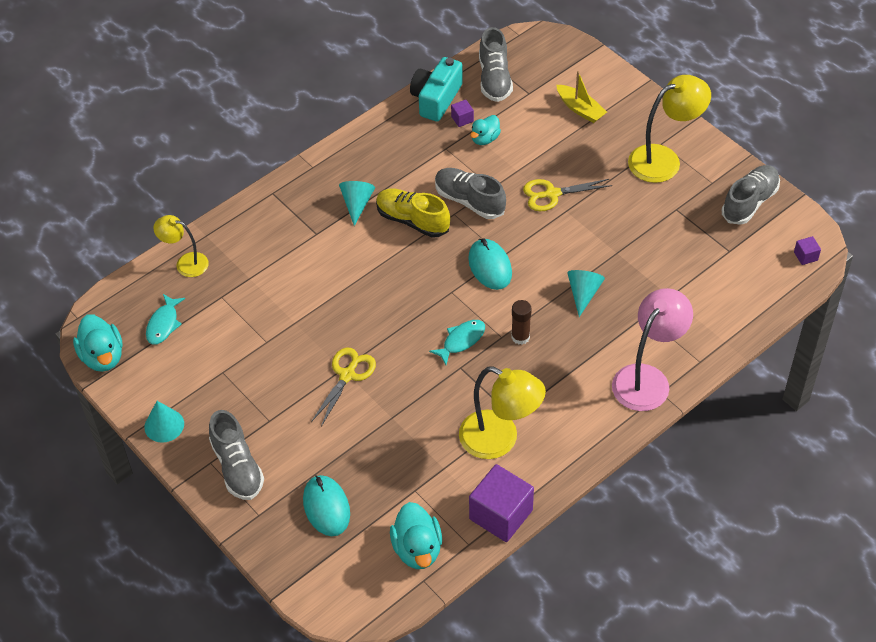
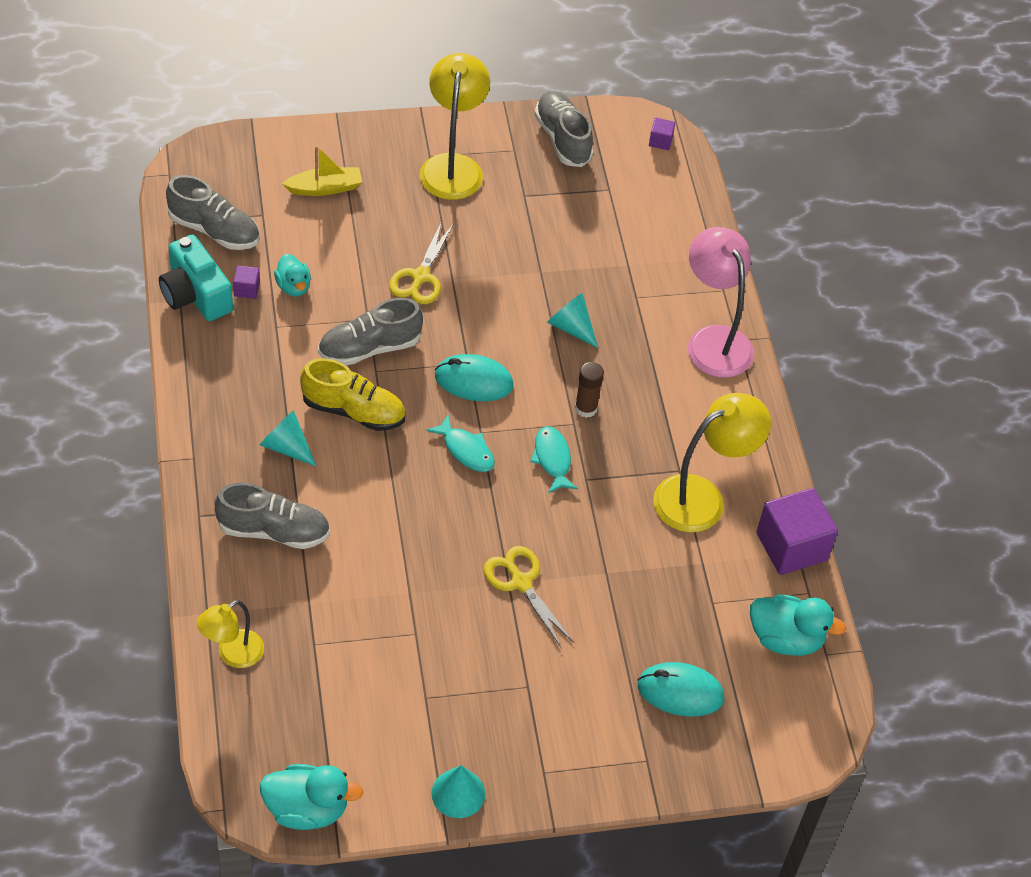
camera: 65 degrees left, 0 degrees up
(163, 324) = (308, 722): turquoise fish -> turquoise fish (466, 450)
(237, 467) = (569, 749): grey shoe -> grey shoe (274, 531)
(412, 220) = (354, 411): yellow shoe -> yellow shoe turned 135 degrees counterclockwise

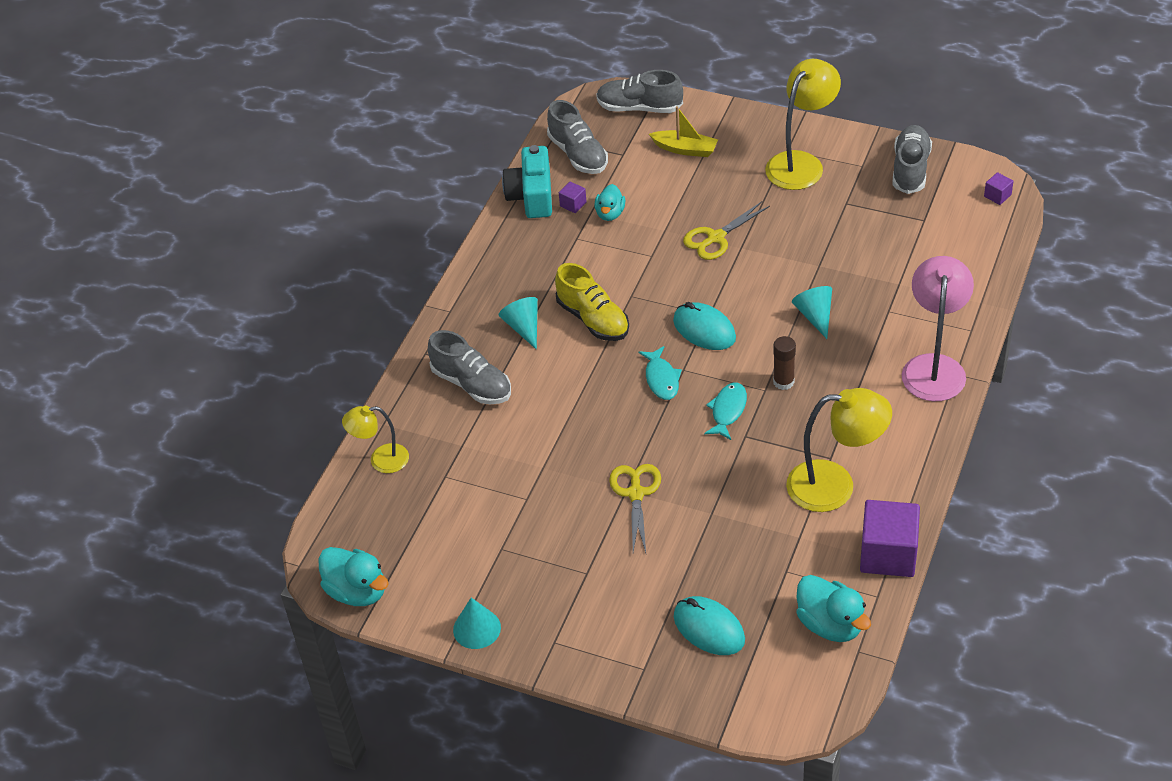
camera: 40 degrees right, 5 degrees down
(369, 348) = (637, 277): grey shoe -> grey shoe (639, 108)

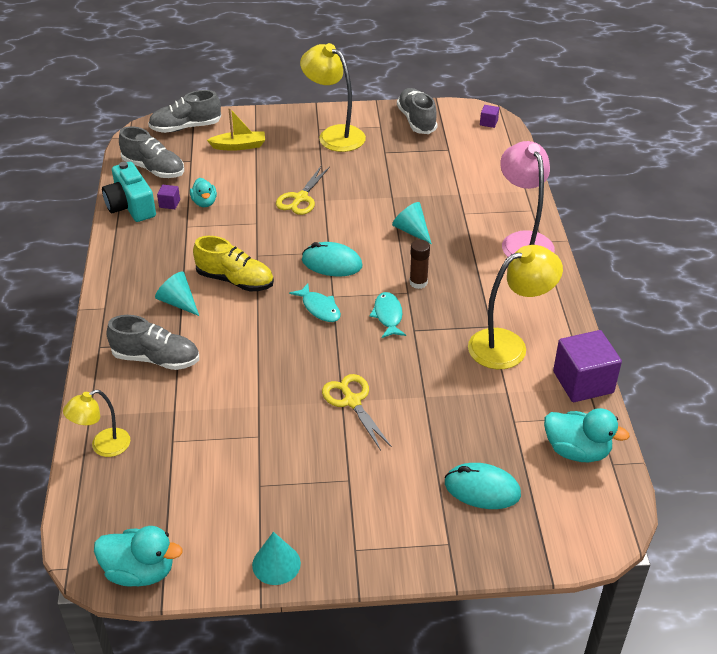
camera: 30 degrees left, 5 degrees down
(801, 163) = (334, 135): yellow lamp -> yellow lamp turned 60 degrees counterclockwise

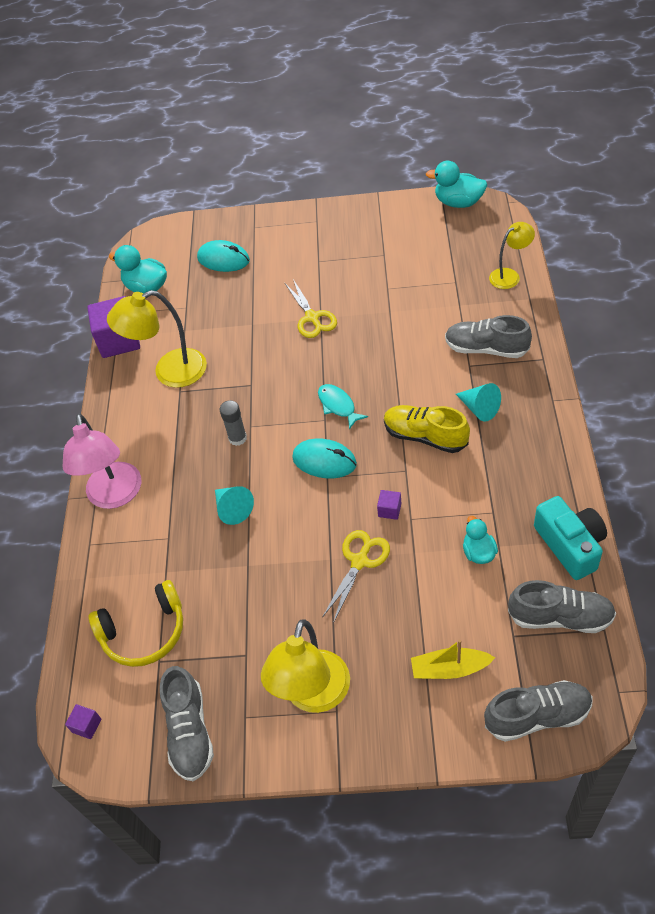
camera: 170 degrees left, 10 degrees up
(154, 169) = (560, 617): grey shoe -> grey shoe turned 150 degrees clockwise
(169, 203) = (522, 550): purple cube -> purple cube (389, 510)
(276, 564) = (369, 211): turquoise cone -> none
(334, 135) = (313, 695): yellow lamp -> yellow lamp turned 60 degrees clockwise
(388, 316) = (273, 399): turquoise fish -> none
(418, 282) = (237, 438): brown glue stick -> grey glue stick
(464, 162) = (144, 632): none -> yellow headphones

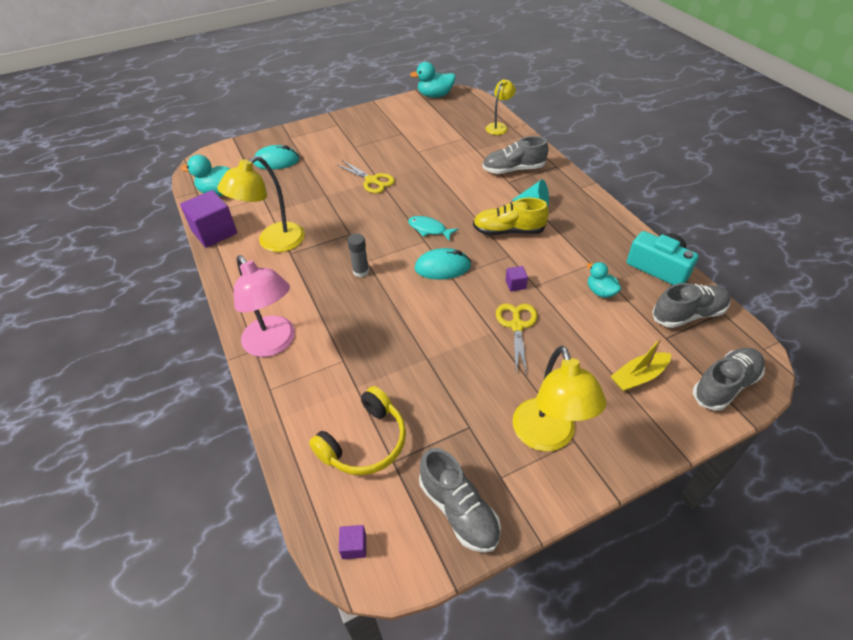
camera: 30 degrees left, 5 degrees down
(233, 509) = (388, 321): turquoise cone -> none

